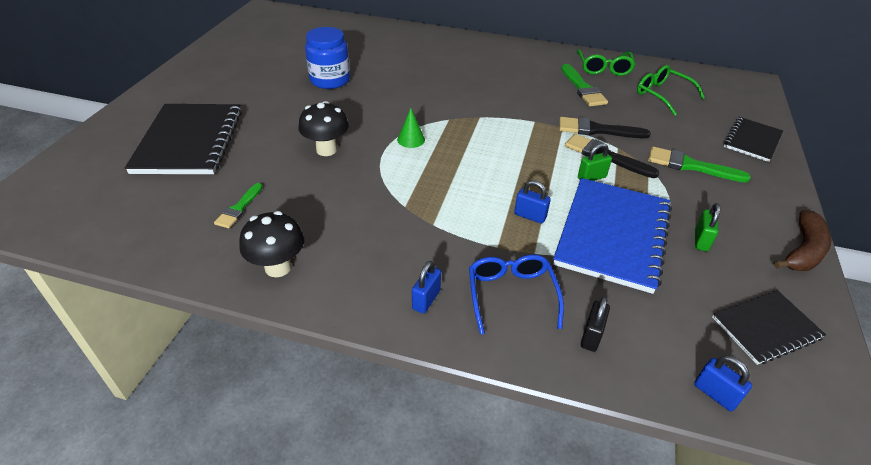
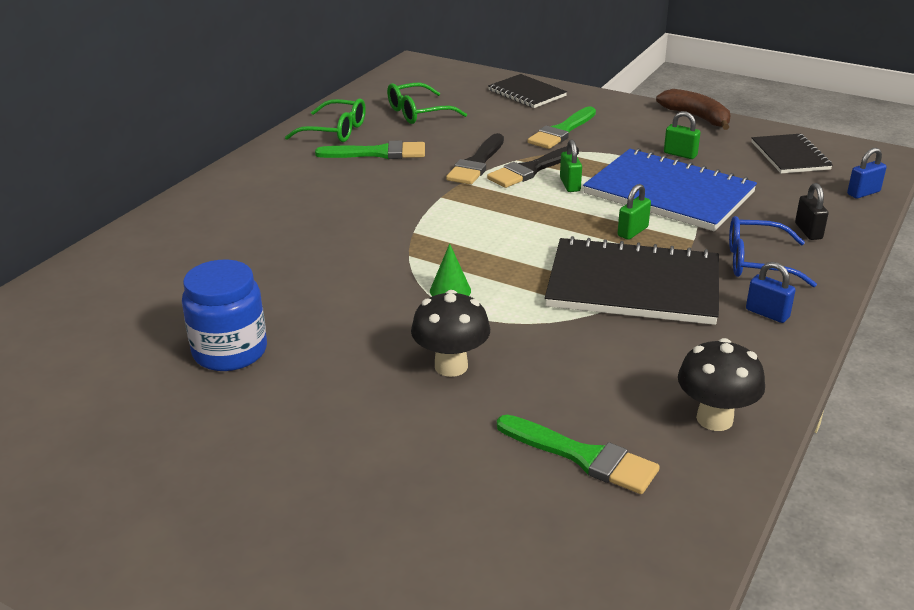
camera: 75 degrees left, 10 degrees down
(189, 141) = (367, 524): black notebook -> black notebook (633, 285)
(239, 208) = (583, 456): green brush -> green brush, size x1.56
(530, 216) = (632, 232): blue padlock -> green padlock
(591, 336) = (808, 231): black padlock -> black padlock turned 45 degrees clockwise

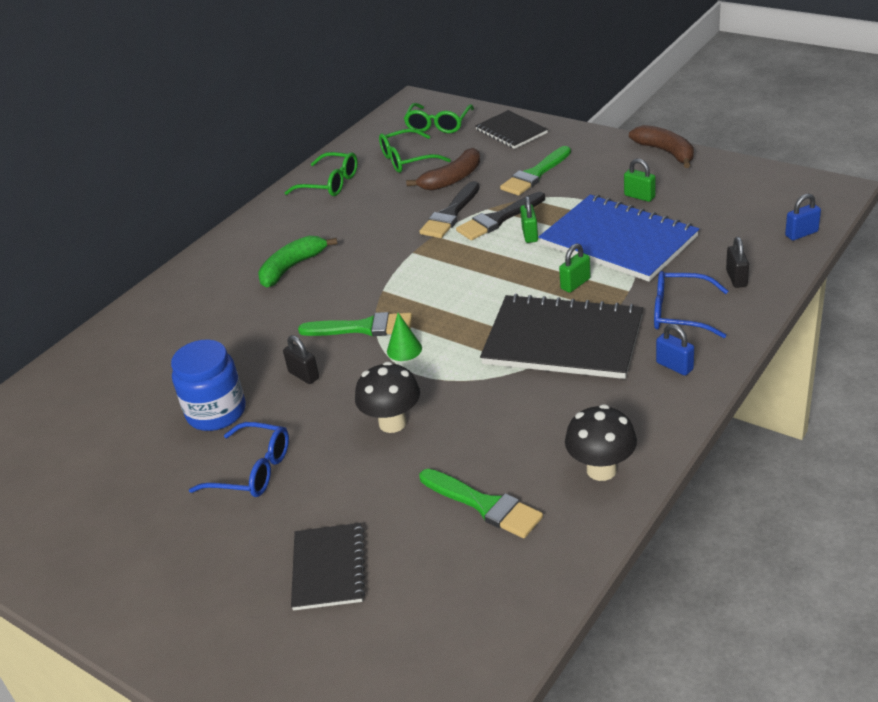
camera: 10 degrees right, 5 degrees up
(283, 416) = (252, 470): none -> blue glasses
(303, 207) = (292, 267): none -> green banana
(333, 314) = (304, 375): none -> black padlock
(378, 153) = (364, 206): green brush -> green brush (363, 328)
(446, 84) = (438, 125): none -> green glasses
(471, 132) = (452, 179): none -> brown banana
(790, 156) = (743, 194): black notebook -> black notebook (328, 568)

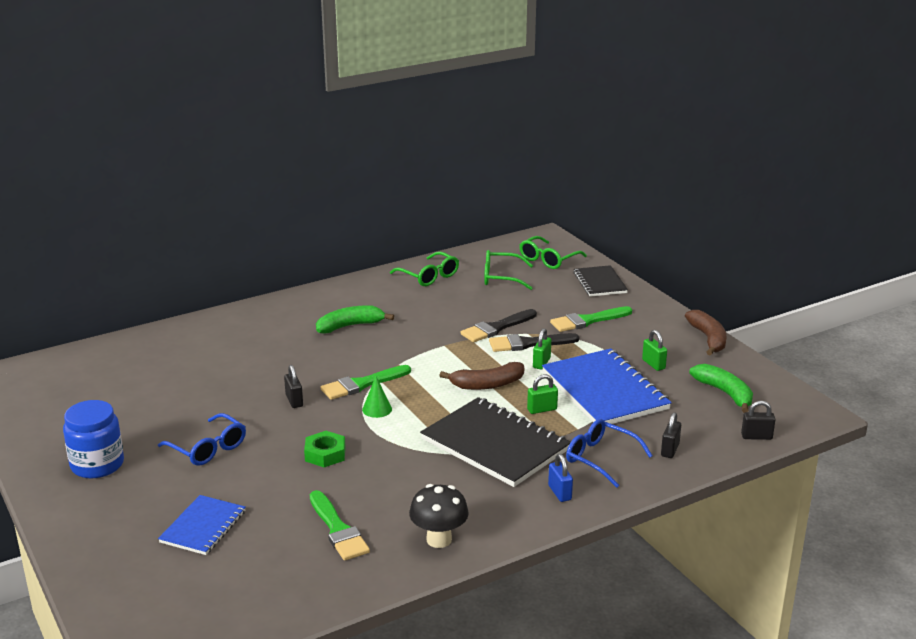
camera: 20 degrees right, 10 degrees down
(216, 412) = (217, 403): blue jar -> blue jar (97, 465)
(328, 568) = (203, 527): black notebook -> blue notebook
(363, 328) = (362, 384): green brush -> green brush turned 120 degrees clockwise
(392, 423) = (325, 454): black mushroom -> green nut
(452, 179) = (521, 303): brown banana -> brown banana (487, 384)
(732, 201) = (725, 393): none -> green banana
(801, 234) = (756, 436): blue padlock -> black padlock

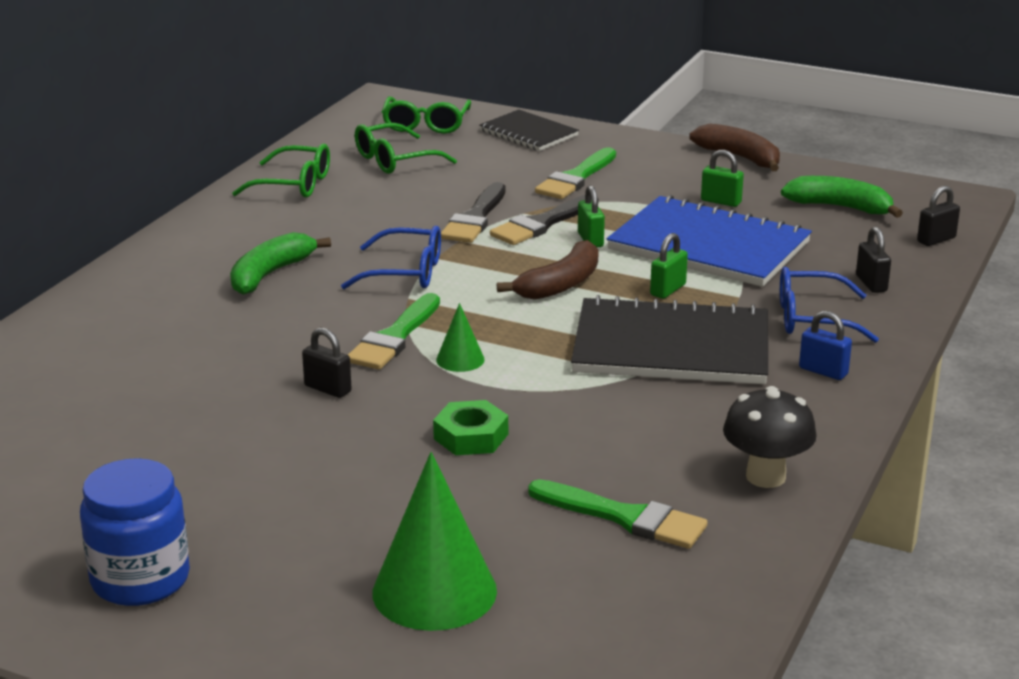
camera: 35 degrees left, 0 degrees up
(203, 527) = (434, 591): blue notebook -> green cone
(208, 448) = (289, 492): blue glasses -> blue glasses (405, 272)

